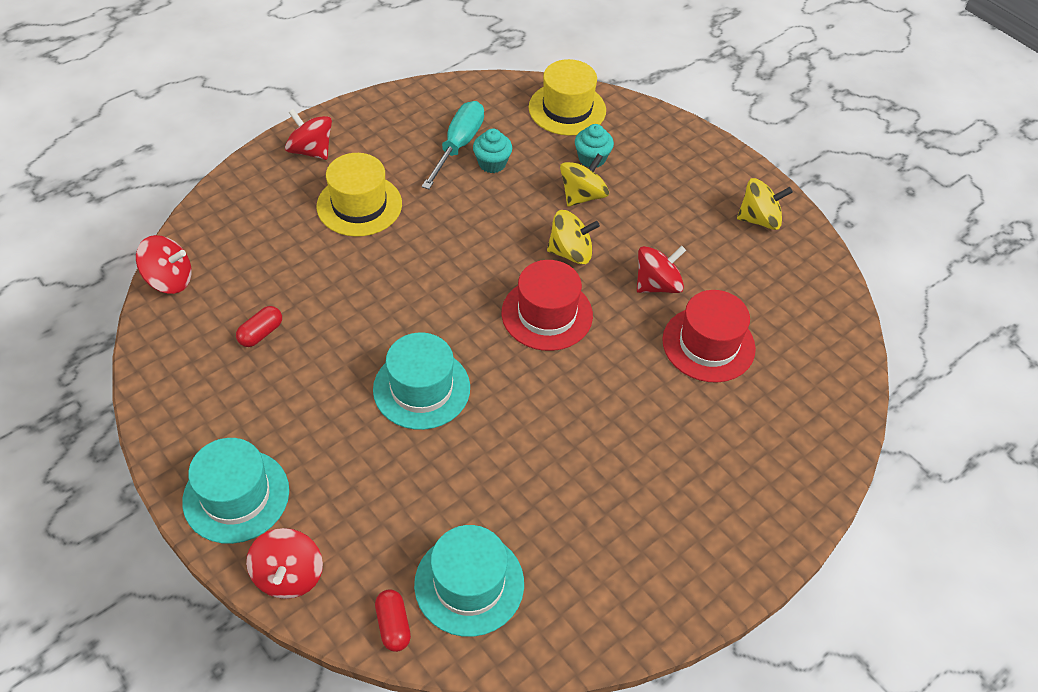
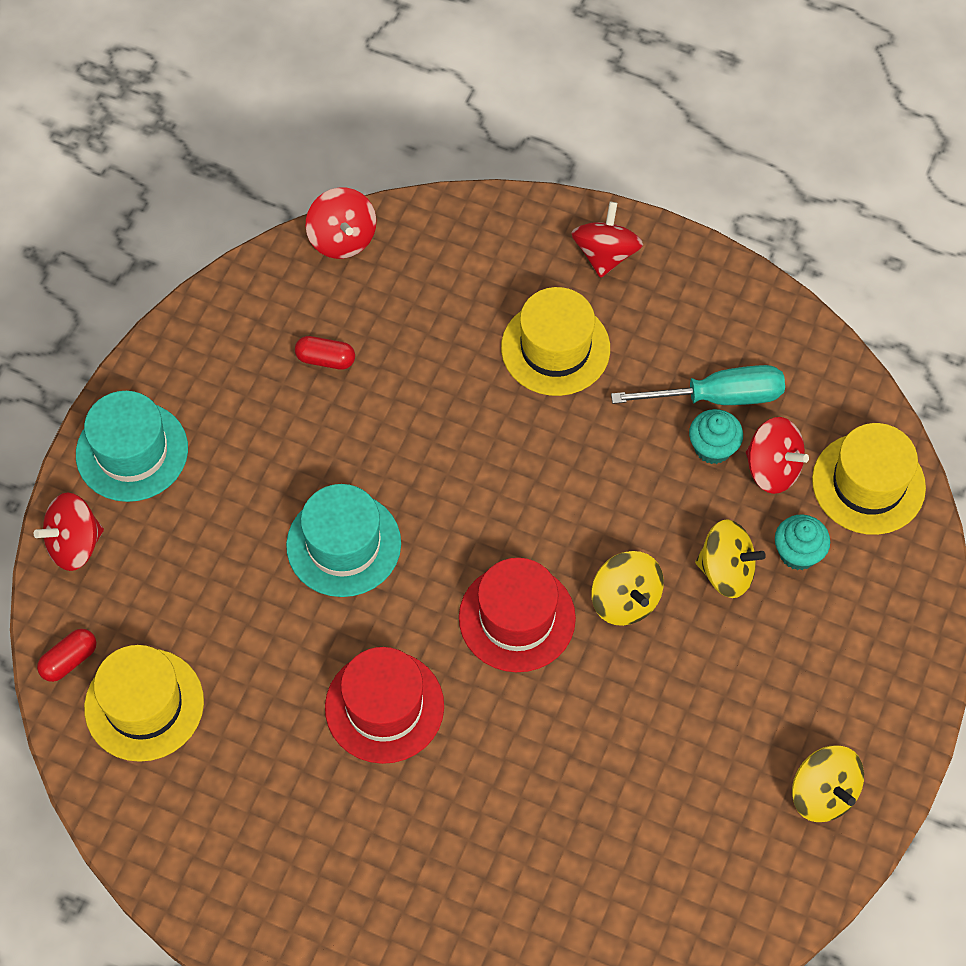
camera: 65 degrees right, 10 degrees up
(469, 583) = (144, 704): turquoise hat -> yellow hat
(657, 285) = (634, 717): red spinning top -> red spinning top (772, 468)
(708, 344) = (577, 811): red hat -> red hat (384, 706)

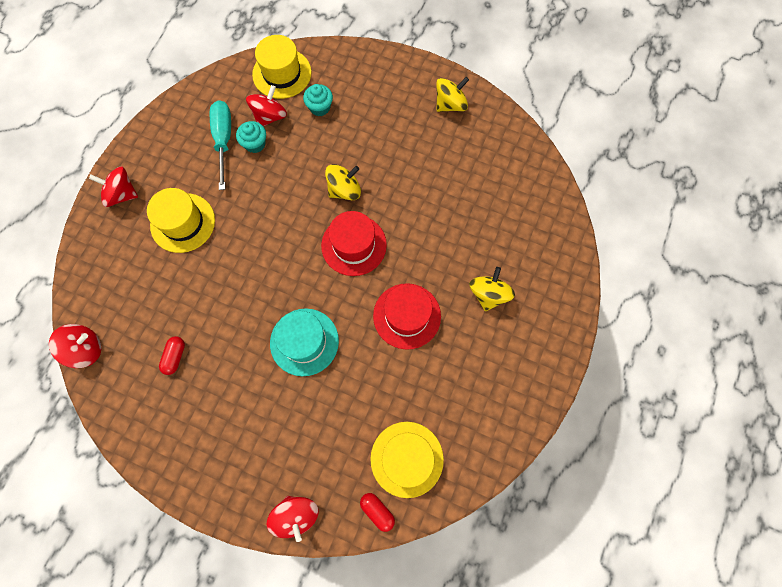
camera: 90 degrees left, 10 degrees up
(132, 451) = (230, 481): turquoise hat -> none
(726, 571) = (329, 141): yellow spinning top -> yellow spinning top (488, 294)

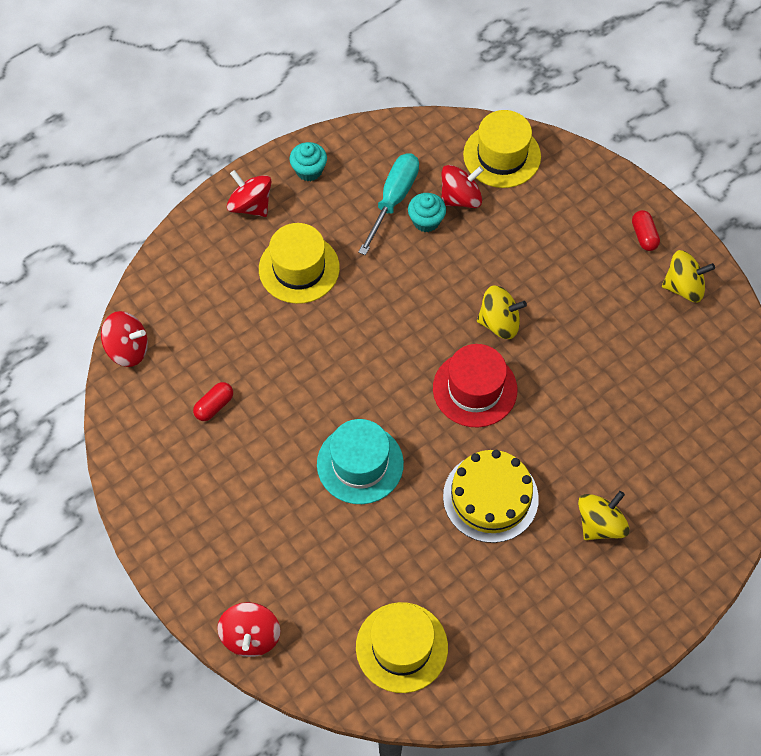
camera: 30 degrees right, 10 degrees down
(320, 107) = (524, 215): turquoise cupcake -> turquoise cupcake (309, 170)
(377, 511) = (339, 681): red capsule -> red capsule (644, 236)
(407, 316) = (490, 497): red hat -> yellow cake

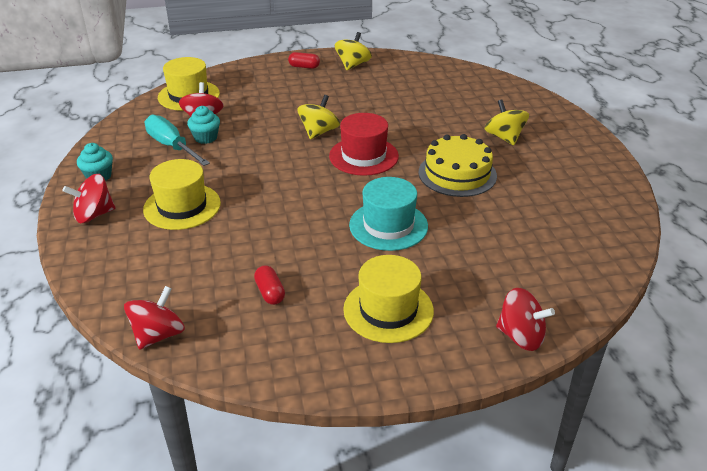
camera: 65 degrees left, 25 degrees down
(401, 647) = (566, 250): yellow hat -> yellow hat (388, 310)

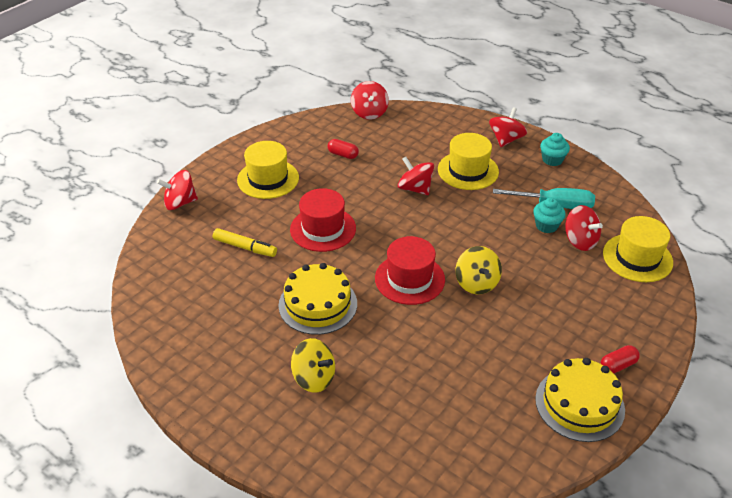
camera: 140 degrees right, 5 degrees up
(255, 216) = (415, 188): none -> red spinning top
(353, 65) = (579, 404): yellow spinning top -> yellow cake
(388, 225) = (323, 229): turquoise hat -> red hat
(482, 247) = (245, 247): none -> yellow marker

